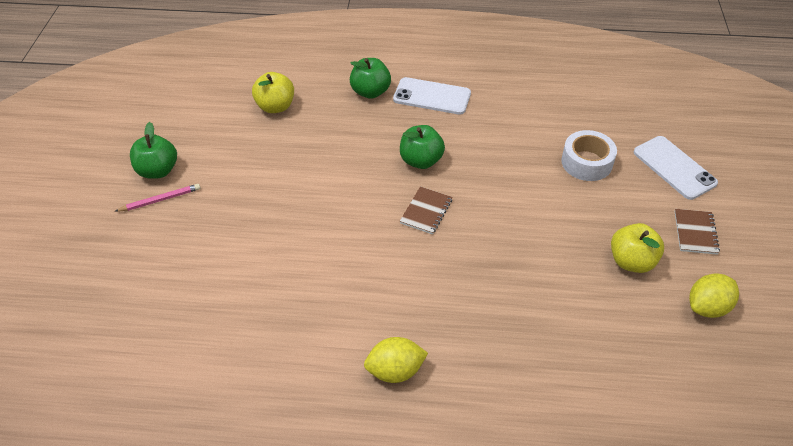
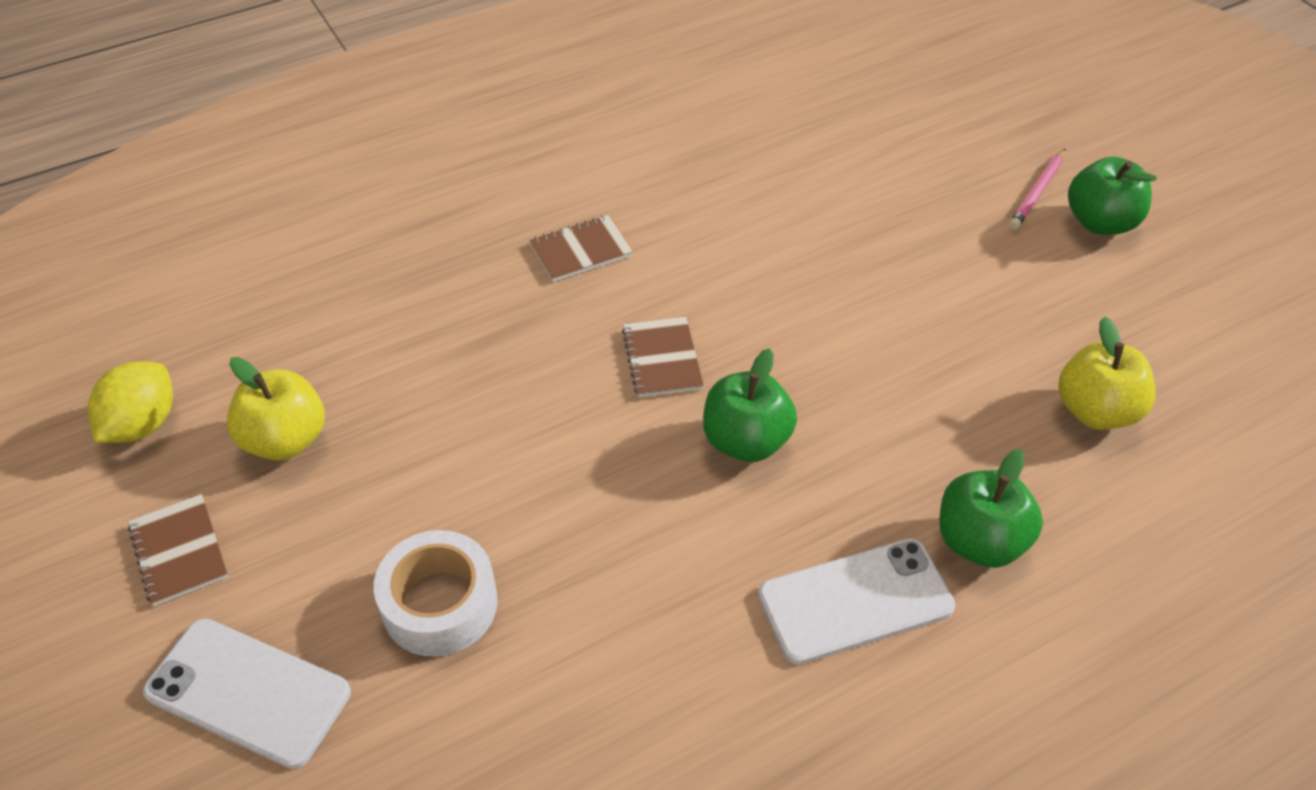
camera: 145 degrees right, 0 degrees up
(395, 370) = (543, 165): yellow lemon -> none
(419, 292) = (581, 250): none -> brown notebook

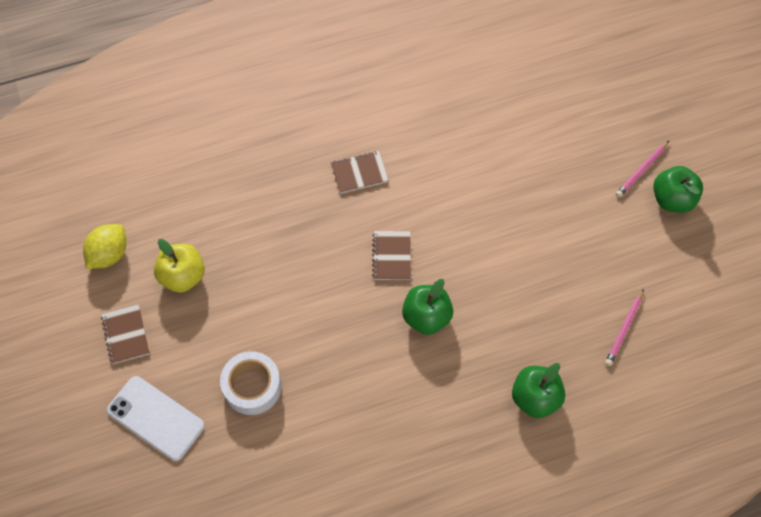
camera: 10 degrees right, 15 degrees up
(855, 601) = (461, 420): white phone -> none
(1096, 411) = (624, 329): yellow apple -> pink pencil

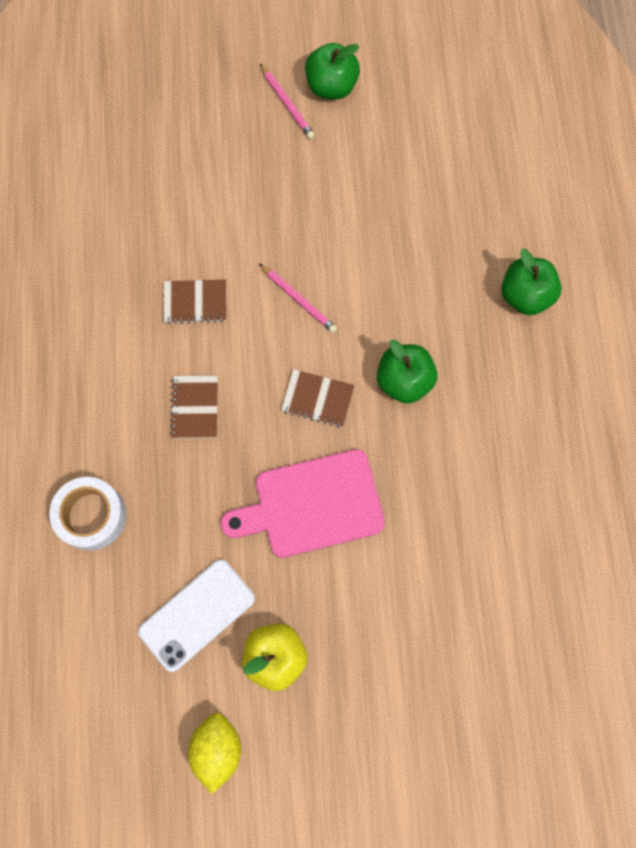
camera: 75 degrees left, 10 degrees up
(109, 254) = (217, 749): yellow lemon -> yellow lemon turned 45 degrees clockwise
(126, 335) = (336, 745): brown notebook -> brown notebook (195, 302)
(156, 418) = (455, 725): white phone -> white phone (197, 614)
(252, 386) = (442, 600): white tape -> white tape (91, 516)
(304, 273) = (312, 505): none -> pink cutting board
(624, 329) = (469, 184): pink pencil -> pink pencil (299, 300)

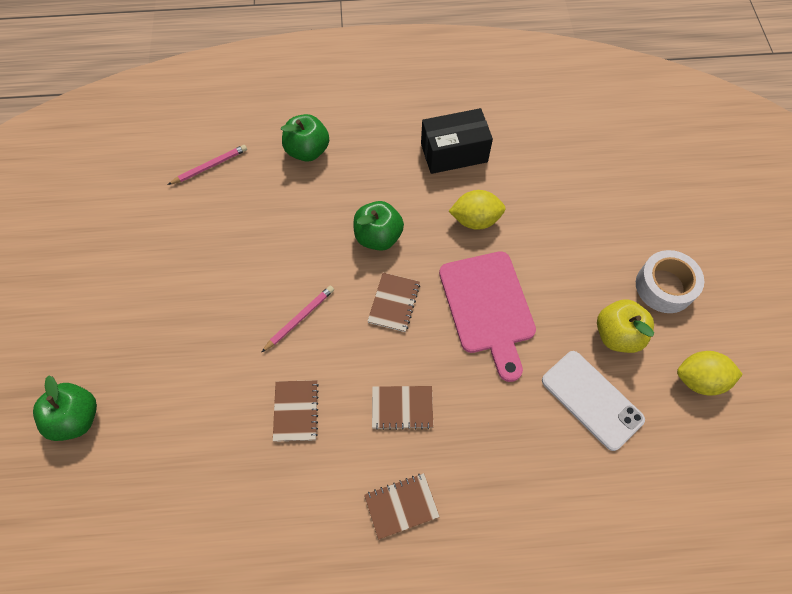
camera: 90 degrees left, 10 degrees down
(91, 516) = (511, 502): white tape -> white tape (664, 286)
(95, 406) = (401, 506): none -> brown notebook
(287, 104) = (93, 330): pink pencil -> pink pencil (210, 166)
(331, 86) = (83, 291): green apple -> green apple (76, 418)
(431, 496) = (475, 220): none -> yellow lemon
(533, 474) = (454, 153): none -> black box

